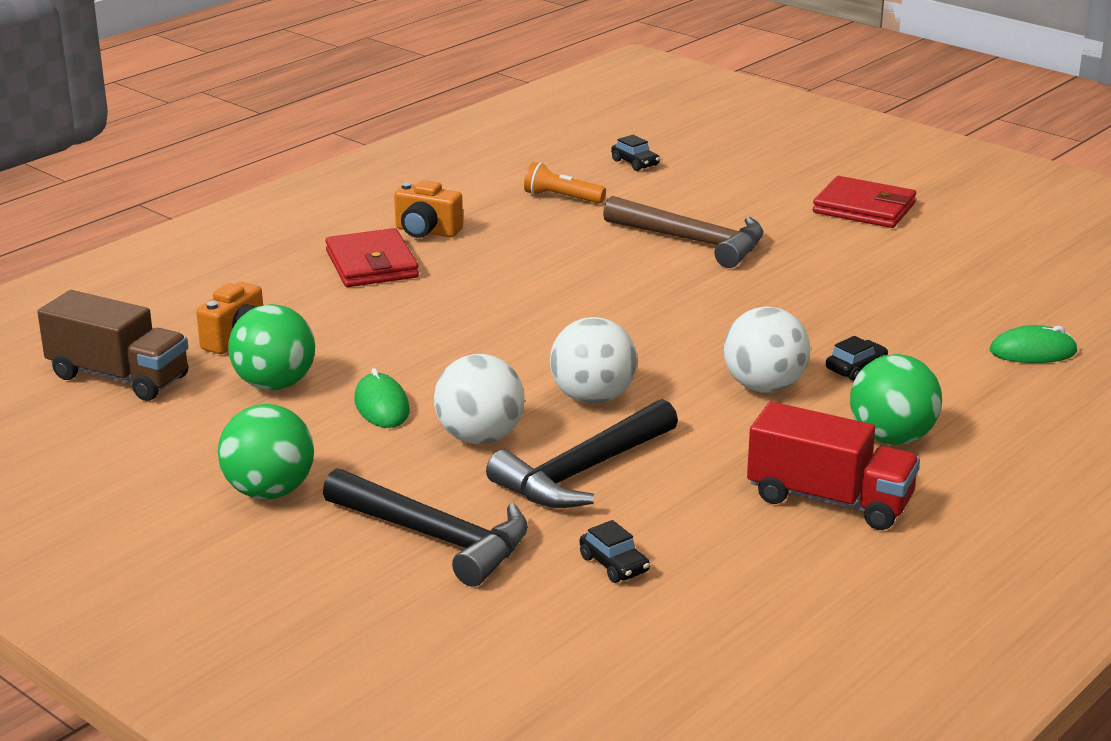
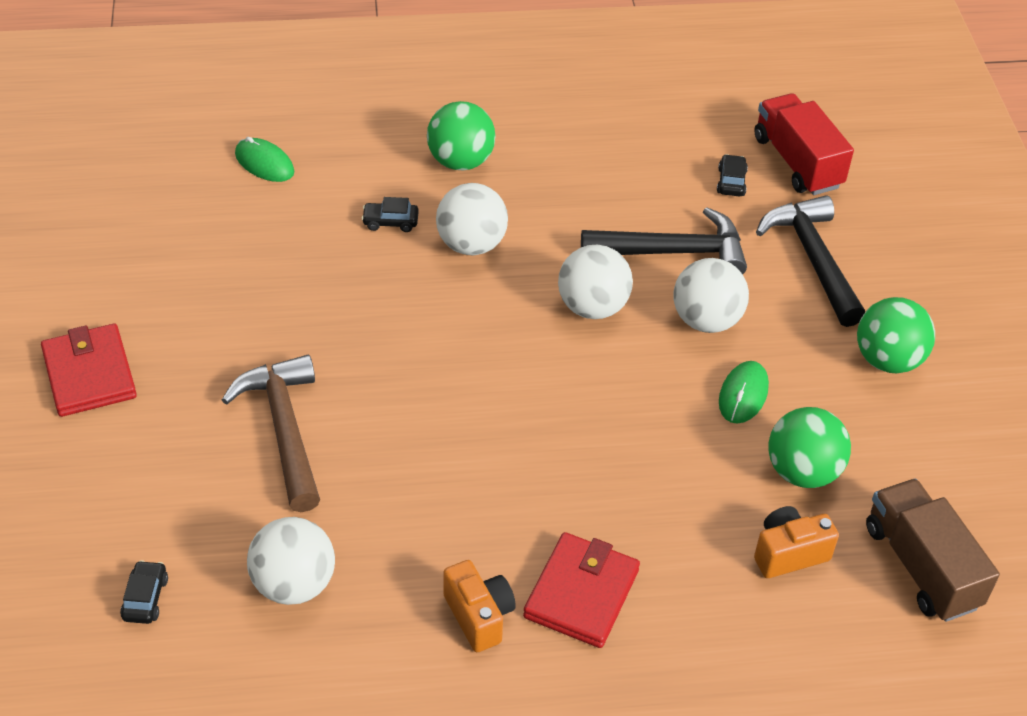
camera: 140 degrees left, 20 degrees up
(561, 198) = (294, 584): orange flashlight -> white ball
(829, 500) = (560, 147): red truck -> red truck (797, 162)

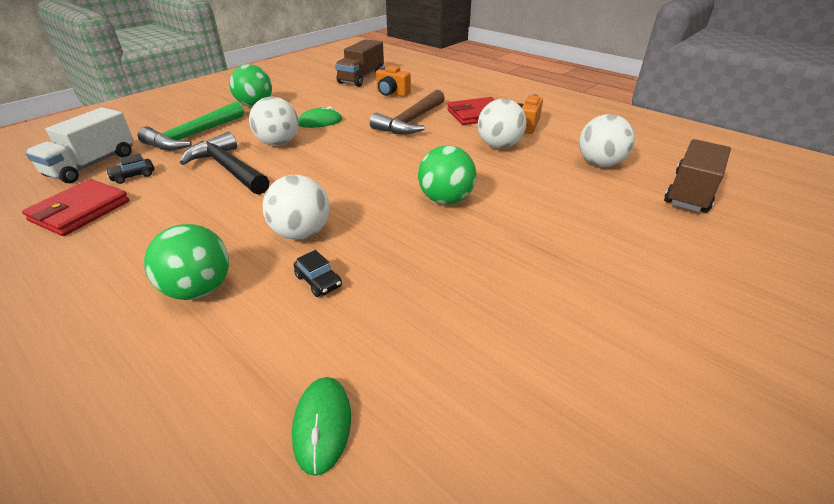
camera: 130 degrees left, 10 degrees down
(89, 374) = (675, 323): red wallet -> red wallet (80, 211)
(145, 598) = (690, 192): black car -> brown truck
(285, 430) = (545, 213): brown hammer -> brown hammer (411, 121)
(592, 307) = (308, 172): white ball -> white ball (499, 146)
(797, 162) = (92, 165): red truck -> white truck
(802, 472) = (347, 102): green ball -> green ball (445, 200)
(813, 259) = (194, 136): black hammer -> green hammer

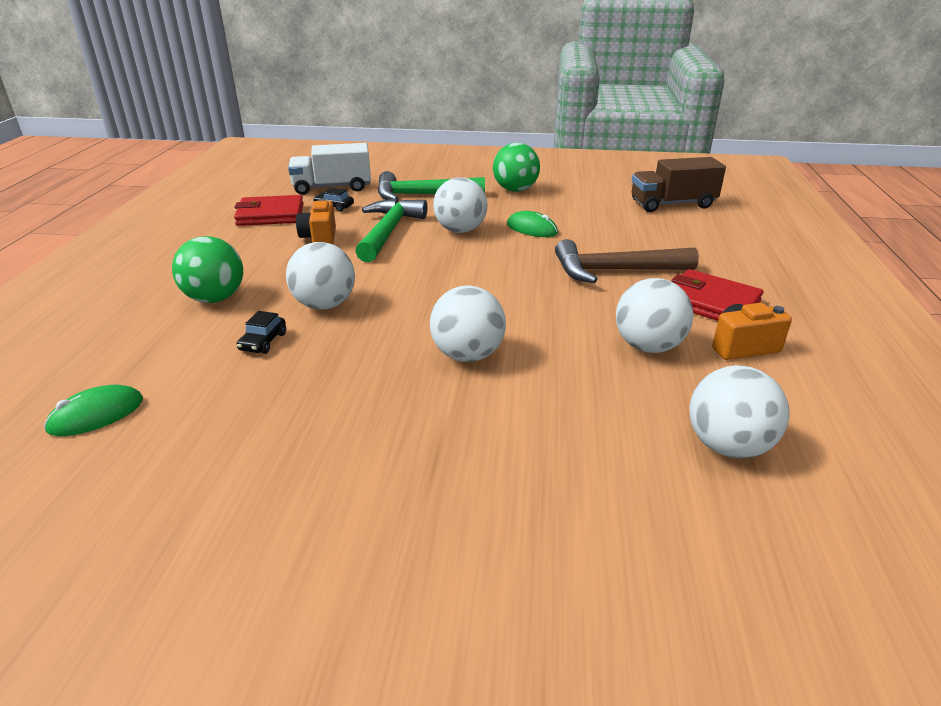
camera: 55 degrees right, 5 degrees down
(228, 168) = (388, 232): black hammer -> green hammer
(392, 93) = (666, 234): orange camera -> orange camera (320, 238)
(445, 200) = (467, 355): green ball -> white ball
(690, 192) = (771, 572): brown truck -> none

